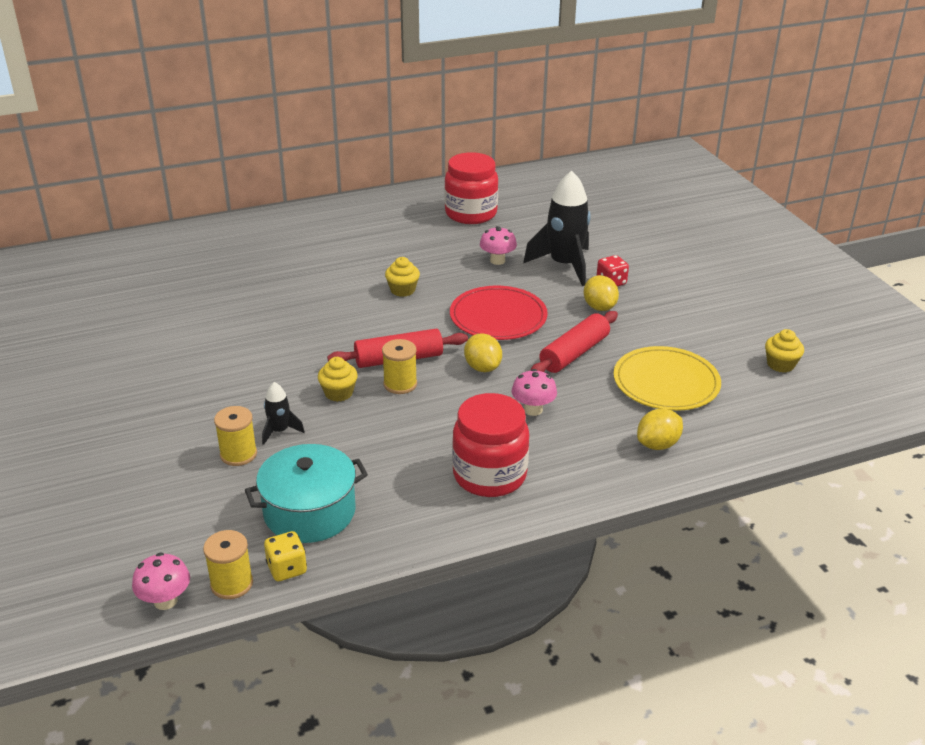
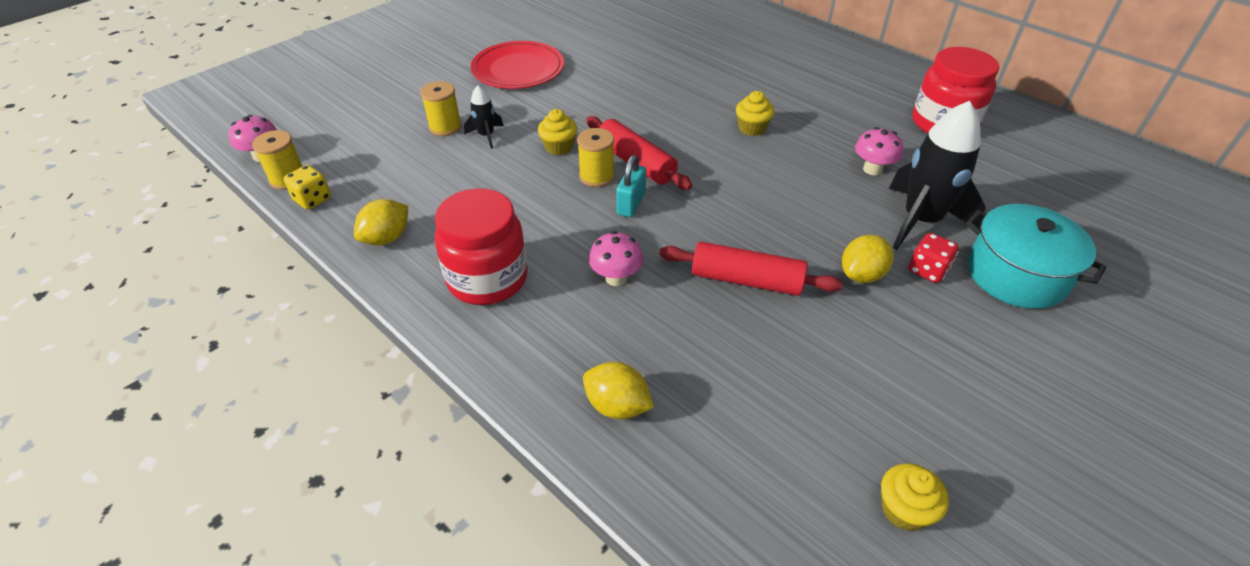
camera: 65 degrees right, 10 degrees up
(309, 512) = (387, 187): turquoise pot -> turquoise pot (1016, 275)
(451, 377) = (631, 204): none -> turquoise padlock
(482, 367) = (664, 219): yellow lemon -> yellow lemon (387, 238)
(498, 317) = (765, 202): red plate -> red plate (518, 69)
(666, 382) = (753, 381): yellow plate -> none

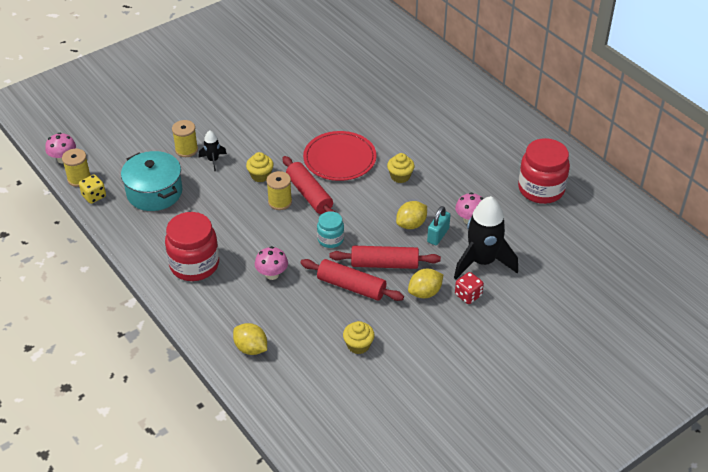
camera: 10 degrees right, 0 degrees up
(387, 238) = (137, 230): yellow lemon -> yellow lemon (411, 224)
(518, 69) = (247, 104): red plate -> red plate (339, 158)
(631, 204) = (296, 225): turquoise padlock -> turquoise padlock (438, 235)
(688, 217) = (330, 239): none -> turquoise jar
(782, 241) = (384, 264): none -> red rolling pin
(904, 510) = (383, 420): yellow cupcake -> yellow cupcake (358, 345)
(1016, 275) = (523, 306): turquoise pot -> turquoise pot (154, 192)

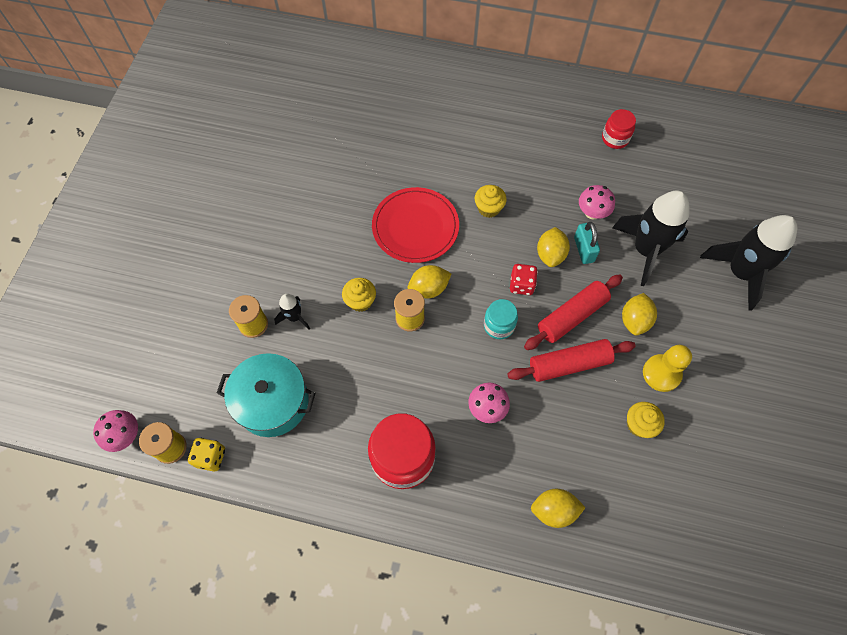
camera: 40 degrees left, 20 degrees up
(309, 194) = (429, 289): red rolling pin -> yellow lemon
(407, 330) = (661, 373): none -> yellow pawn
(468, 295) = (669, 295): red dice -> red dice (521, 285)
(537, 315) = (739, 273): none -> black rocket
(541, 189) = (615, 139): red jar -> red jar, size x0.54

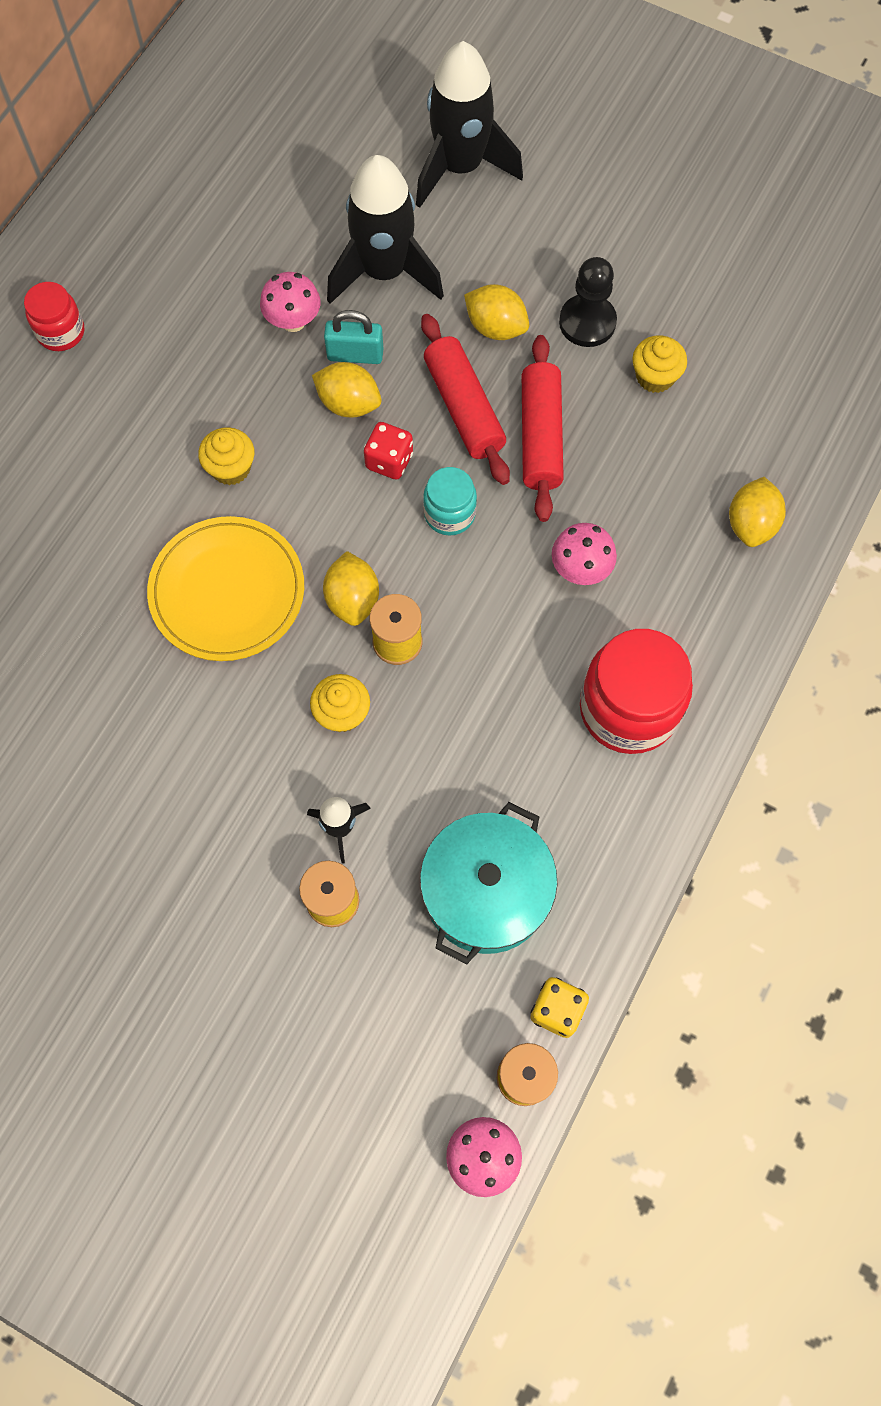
camera: 75 degrees left, 5 degrees up
(415, 227) = (227, 591): red plate -> yellow plate
(615, 139) = (165, 242): red jar -> red jar (61, 332)
(661, 373) = (587, 322): yellow pawn -> black pawn

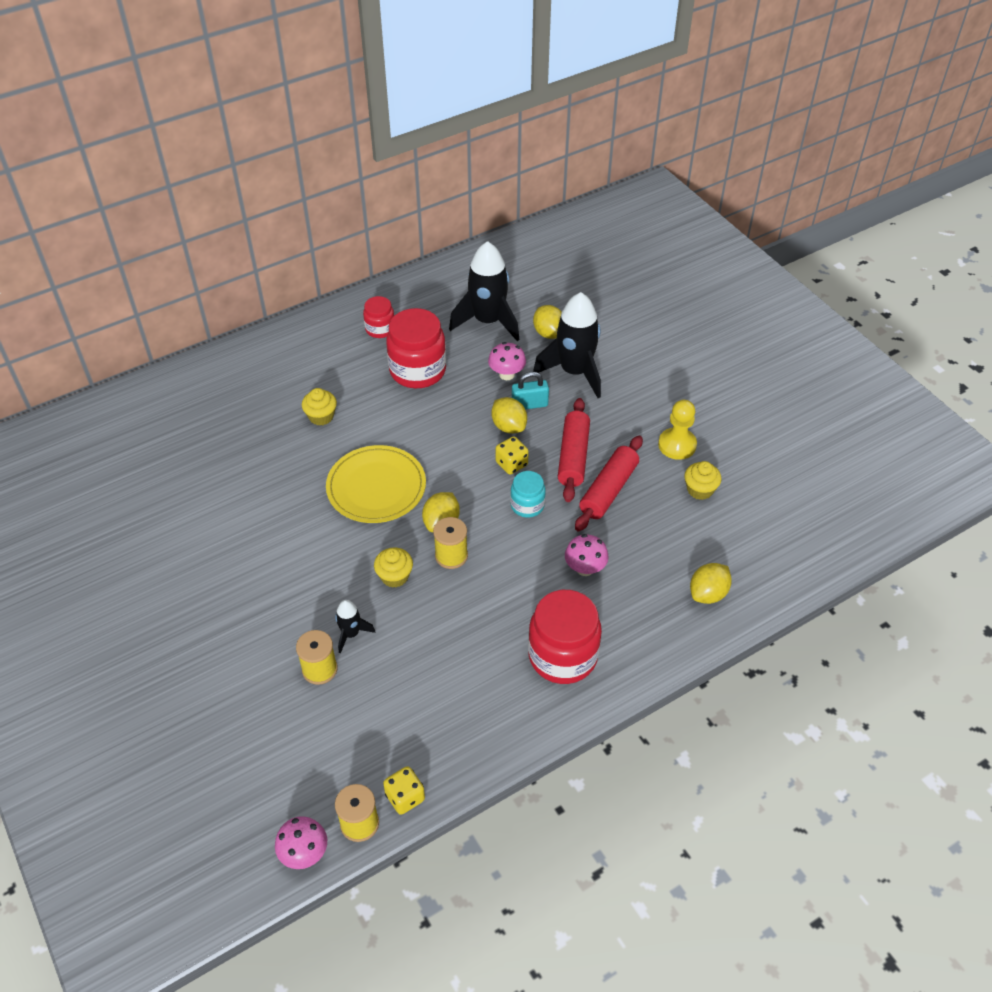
camera: 30 degrees right, 20 degrees down
(162, 376) = (418, 370): none -> red jar
(231, 468) = (422, 429): yellow cupcake -> yellow cupcake (321, 416)
(355, 354) = (529, 404): turquoise padlock -> turquoise padlock turned 45 degrees counterclockwise
(389, 461) = (511, 464): red dice -> yellow dice
(460, 167) = (654, 339): black rocket -> black rocket (488, 321)
(486, 891) = (409, 710): turquoise pot -> none
(496, 327) = (620, 425): yellow lemon -> yellow lemon (548, 333)
(587, 322) = (677, 445): black pawn -> yellow pawn

